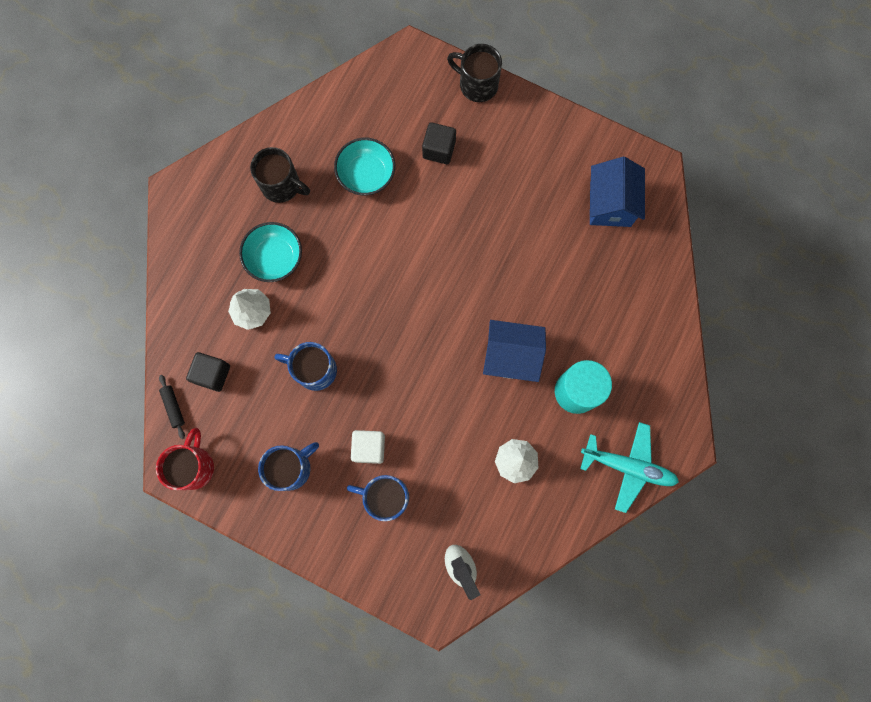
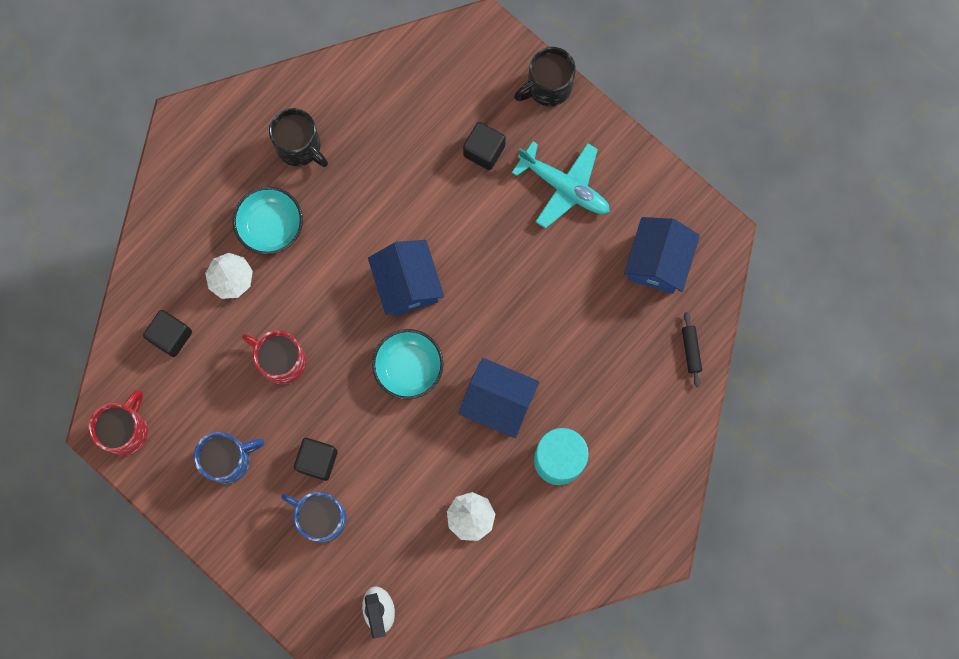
camera: 15 degrees right, 0 degrees up
(173, 407) = (120, 361): black rolling pin -> black rolling pin (690, 350)
(314, 370) = (281, 360): blue mug -> red mug
(366, 174) = (396, 158): turquoise bowl -> turquoise bowl (408, 367)
(369, 447) = (317, 460): white cube -> black cube
(405, 277) = (407, 284): none -> blue house
(477, 84) = (548, 87): black mug -> black mug turned 75 degrees counterclockwise
(628, 466) = (591, 556): turquoise plane -> turquoise plane (564, 187)

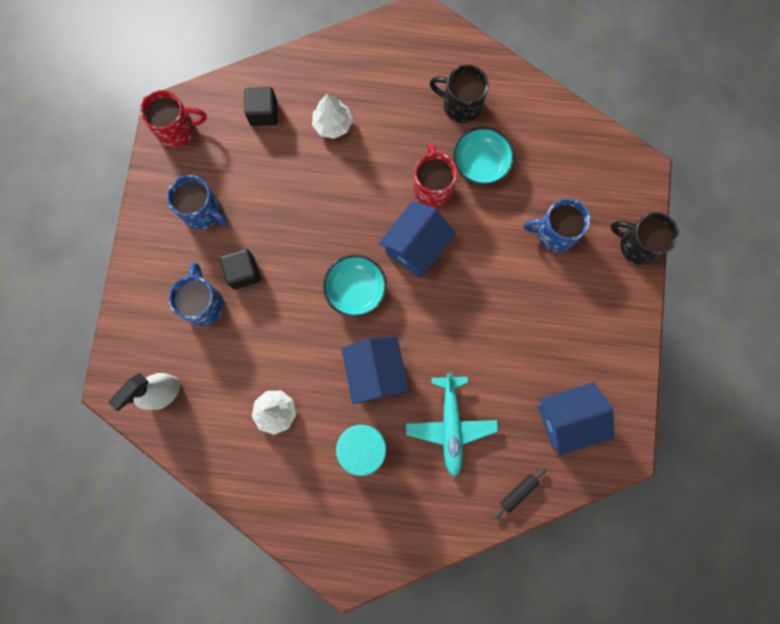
camera: 55 degrees right, 0 degrees up
(271, 226) = (389, 125): turquoise bowl -> turquoise bowl (480, 164)
(281, 360) = (298, 198): red mug -> red mug (432, 187)
(300, 146) = (460, 105): black mug -> black mug turned 105 degrees clockwise
(484, 150) = (554, 232): black cube -> blue mug
(564, 187) = (572, 309): turquoise plane -> turquoise plane (451, 425)

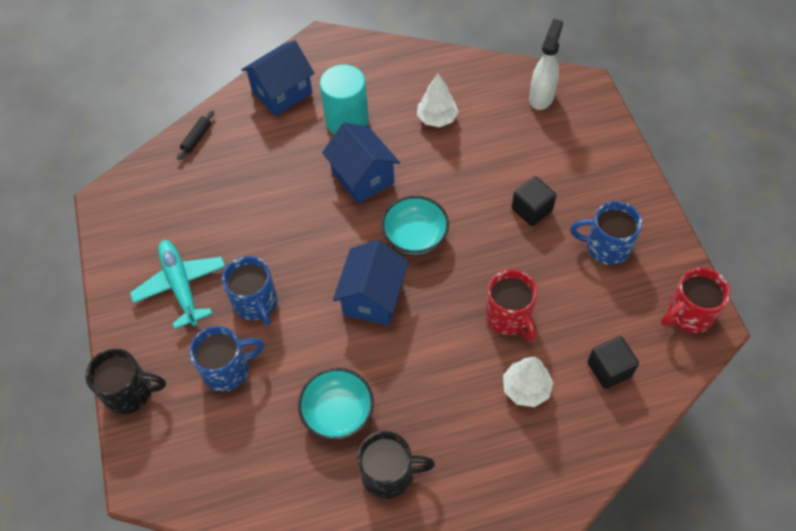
camera: 160 degrees right, 20 degrees down
(204, 304) = (552, 172): blue mug -> blue mug (256, 303)
(432, 187) = (382, 364): red mug -> red mug (509, 317)
(451, 425) = (275, 163): turquoise plane -> turquoise plane (181, 286)
(567, 419) = (167, 206): blue house -> blue house (282, 92)

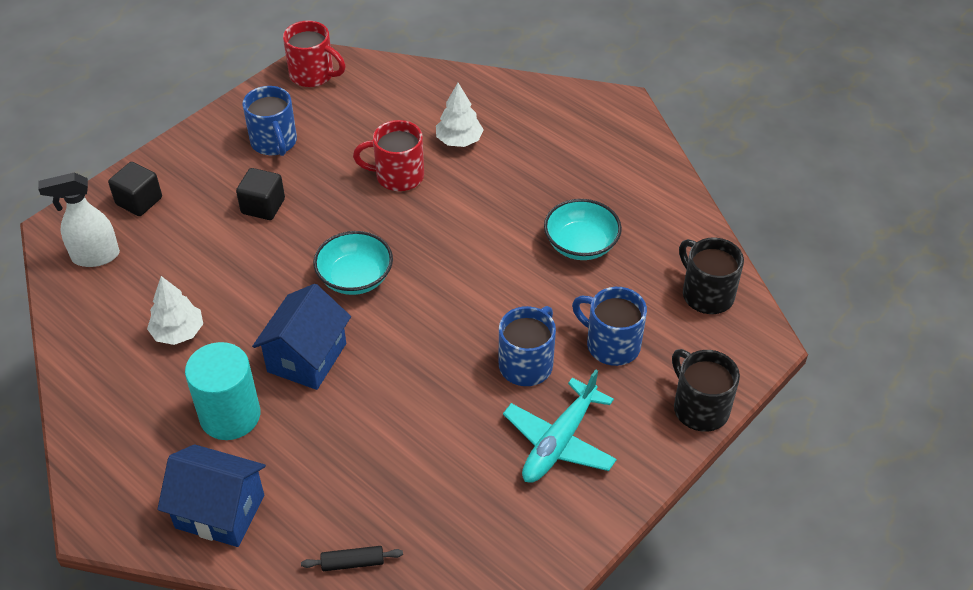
camera: 125 degrees left, 10 degrees down
(373, 297) = (449, 276): blue house -> none
(389, 474) = (603, 188): black mug -> black mug (706, 294)
(509, 317) = (398, 176): red mug -> red mug turned 120 degrees counterclockwise
(609, 369) = (402, 101): black cube -> black cube (139, 201)

